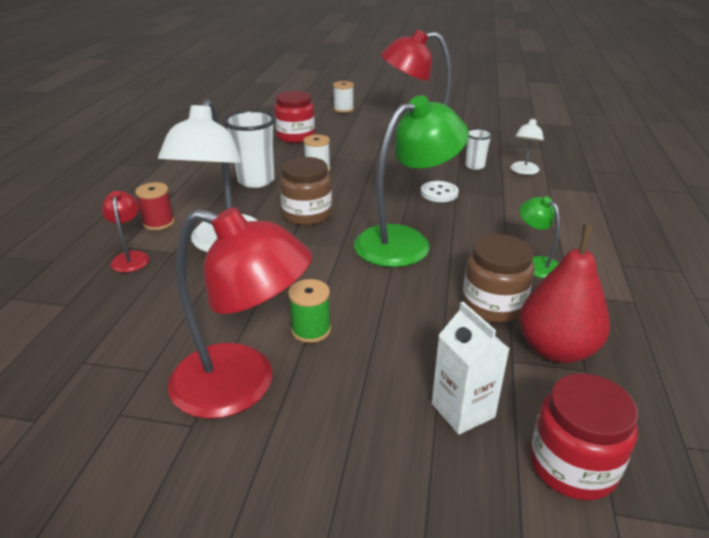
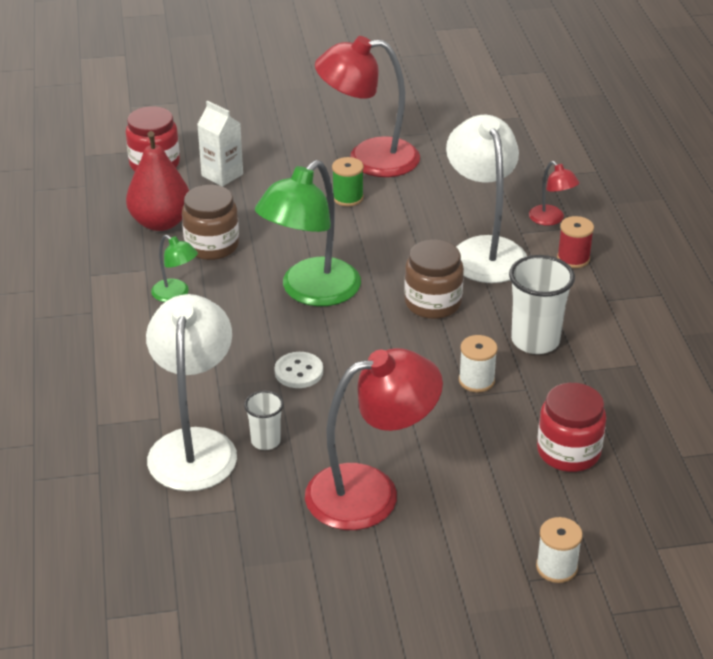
camera: 160 degrees right, 5 degrees up
(523, 171) = (194, 445): white lamp -> white lamp, size x2.11

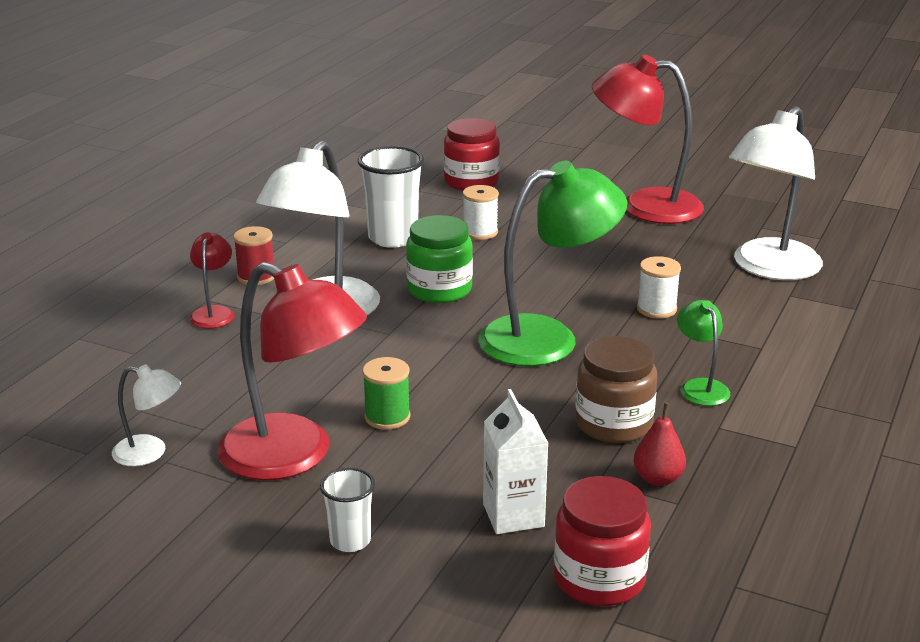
camera: 145 degrees left, 10 degrees down
(160, 222) = (658, 479): red pear -> red pear, size x0.52
(265, 441) = (702, 253): white cup -> white cup (350, 541)
(299, 372) = (628, 284): white button -> none
(433, 303) = (439, 289): brown jar -> green jar
(443, 133) = (150, 452): none -> white lamp
(556, 567) = (559, 147): white spool -> white spool (656, 309)

